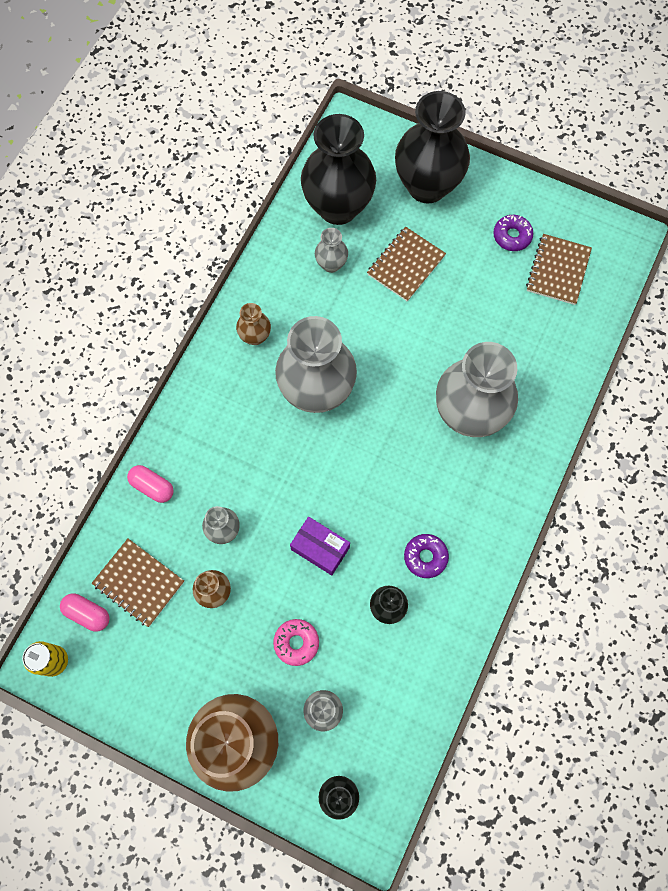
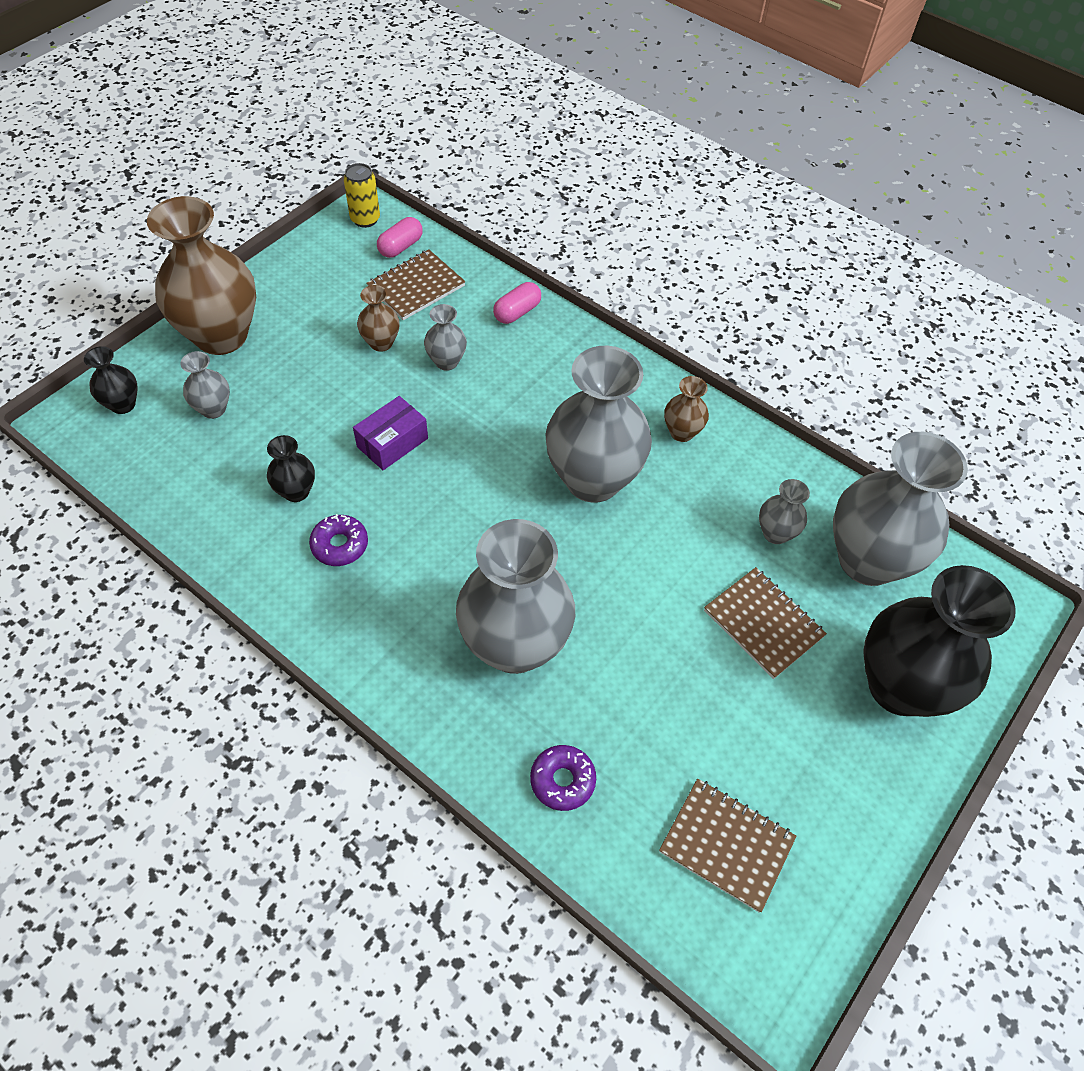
camera: 100 degrees right, 15 degrees down
(296, 643) = (296, 400): pink donut -> none
(338, 207) = (867, 560): black vase -> grey vase
(512, 236) = (798, 789): purple donut -> purple donut (562, 780)

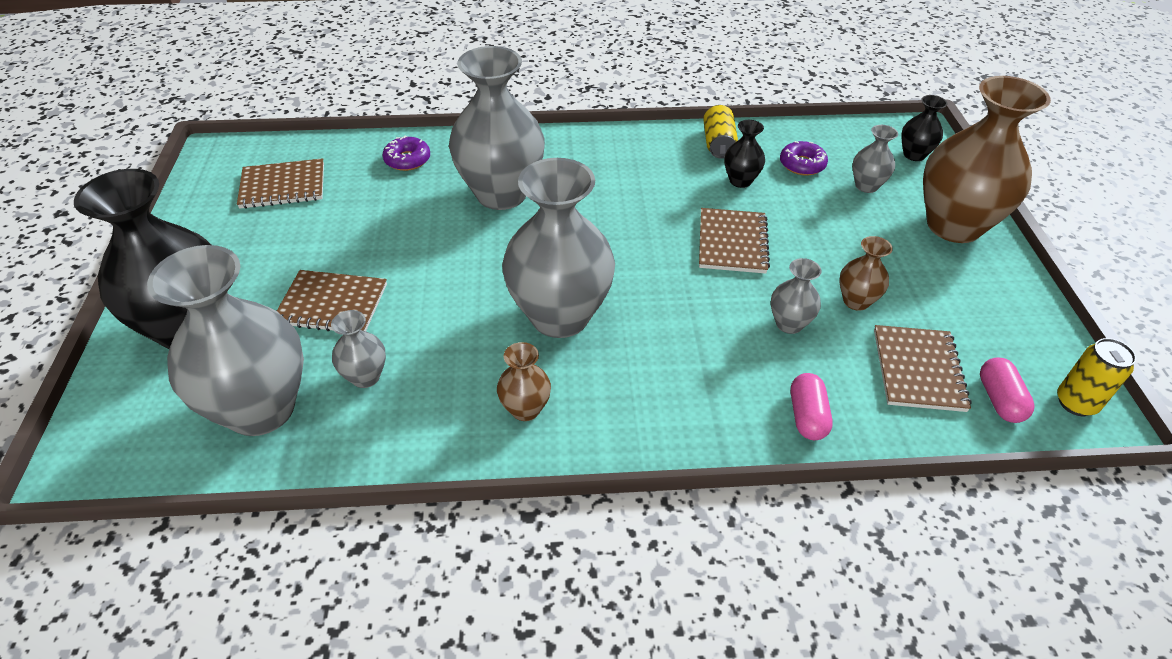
camera: 140 degrees right, 10 degrees down
(247, 547) = (718, 143): none -> yellow can
(340, 545) = (671, 174): purple donut -> purple donut (802, 164)
(392, 442) = (732, 243): purple box -> brown notebook

